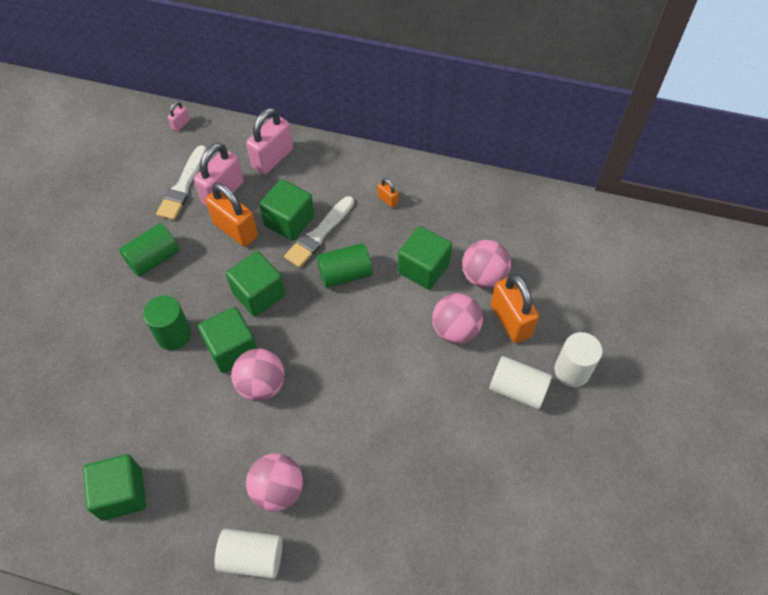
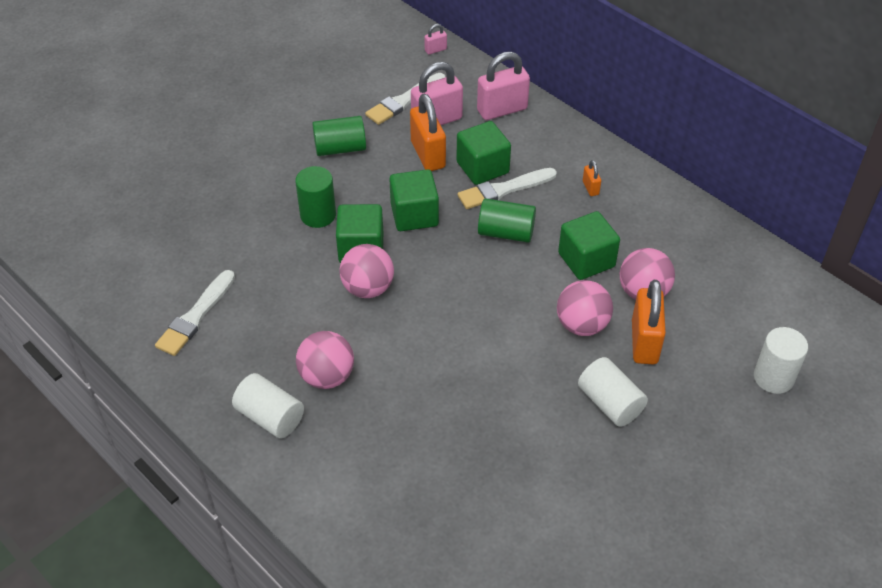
camera: 30 degrees right, 10 degrees down
(121, 494) = (195, 316): green cube -> white brush
(572, 371) = (678, 413): white cylinder -> white cylinder (773, 377)

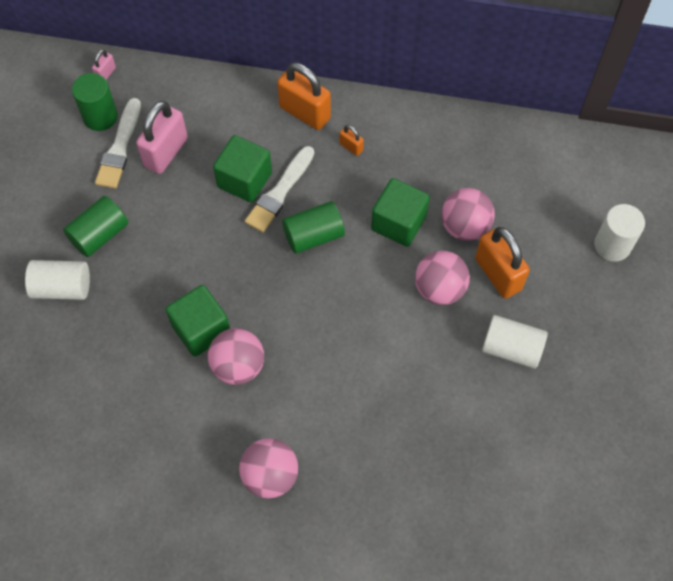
camera: 35 degrees left, 15 degrees up
(195, 316) = (106, 494): white brush -> none
(270, 417) = (252, 546): white cylinder -> white cylinder (62, 287)
(318, 215) = (135, 319): green cylinder -> green cylinder (100, 116)
(414, 215) = (222, 266): green cube -> none
(428, 155) = (186, 194): orange padlock -> orange padlock (305, 112)
(502, 110) = (216, 107): pink padlock -> none

